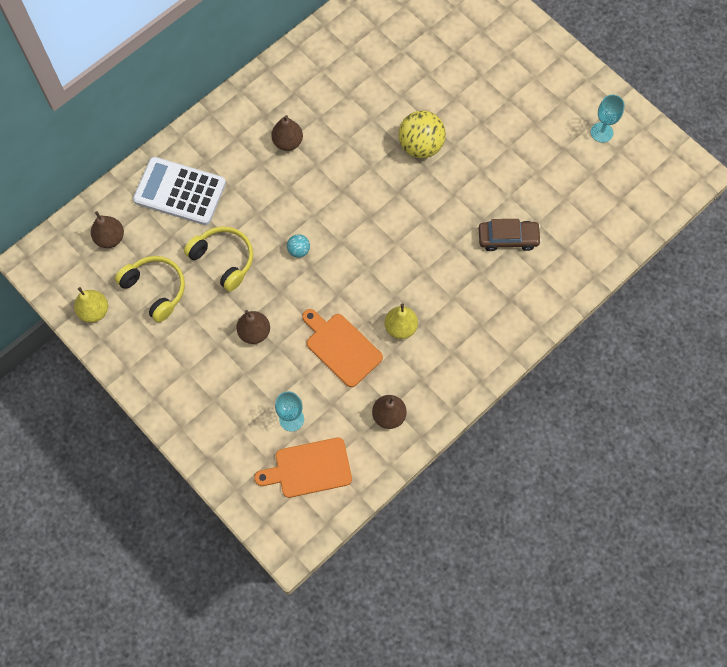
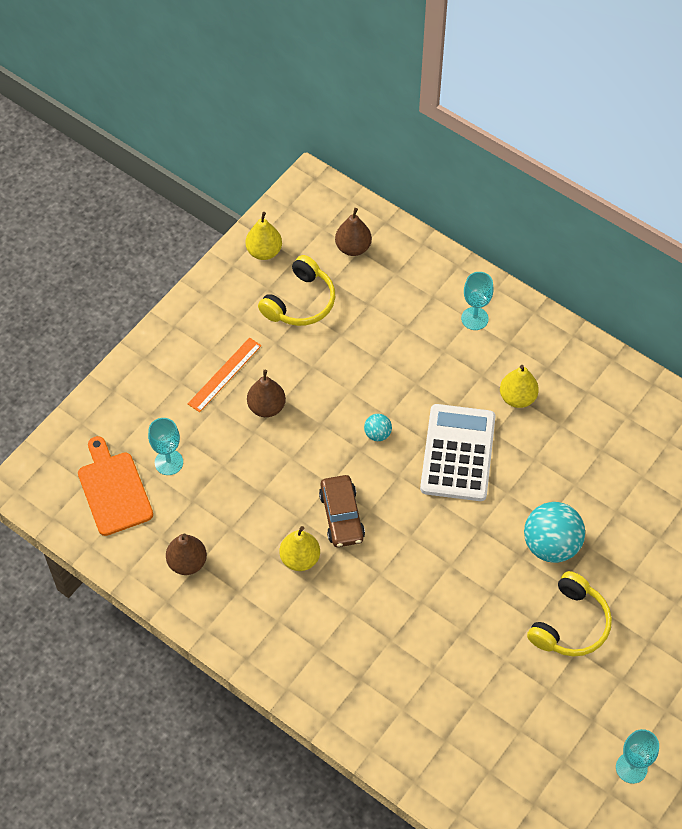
camera: 80 degrees right, 10 degrees down
(180, 192) = (425, 301): white calculator -> white calculator (457, 453)
(206, 158) = (474, 318): none -> turquoise goblet
(214, 362) = (224, 374): none -> orange ruler
(224, 259) = (350, 360): yellow headphones -> yellow headphones (570, 624)
(288, 142) = (517, 397): brown pear -> yellow pear
(341, 347) = (263, 499): orange cutting board -> none
(420, 146) = (551, 545): yellow ball -> turquoise ball
(508, 238) = (444, 666): brown car -> brown car (341, 516)

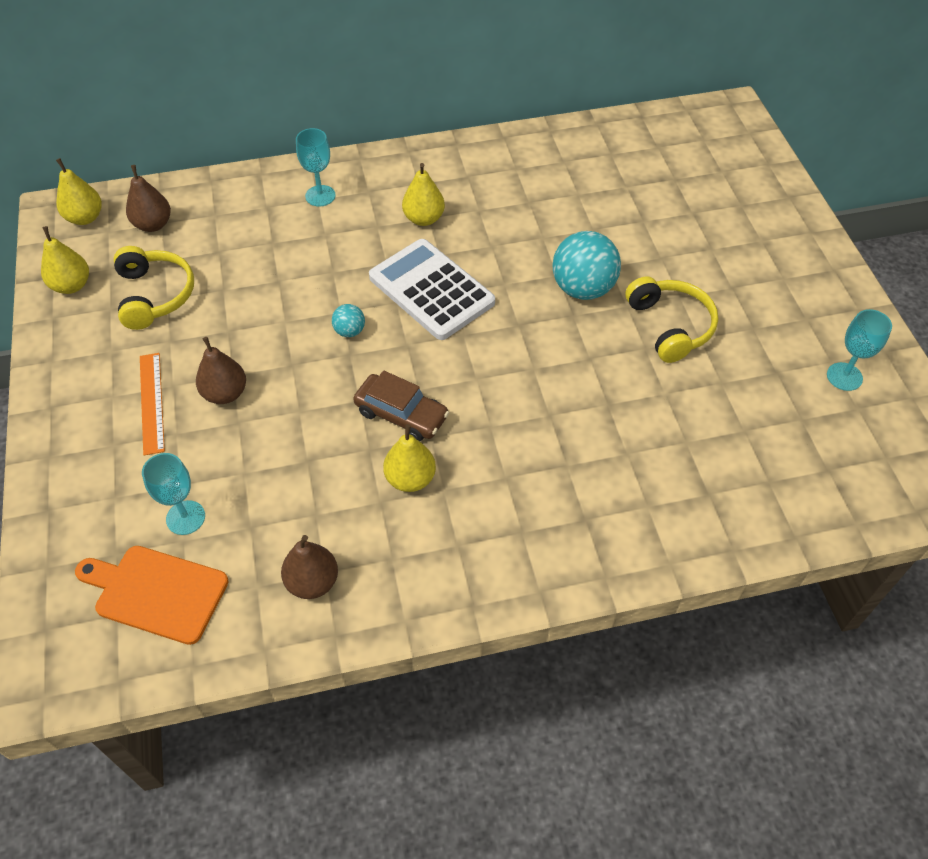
camera: 50 degrees left, 5 degrees down
(321, 206) = (85, 218): none -> yellow pear

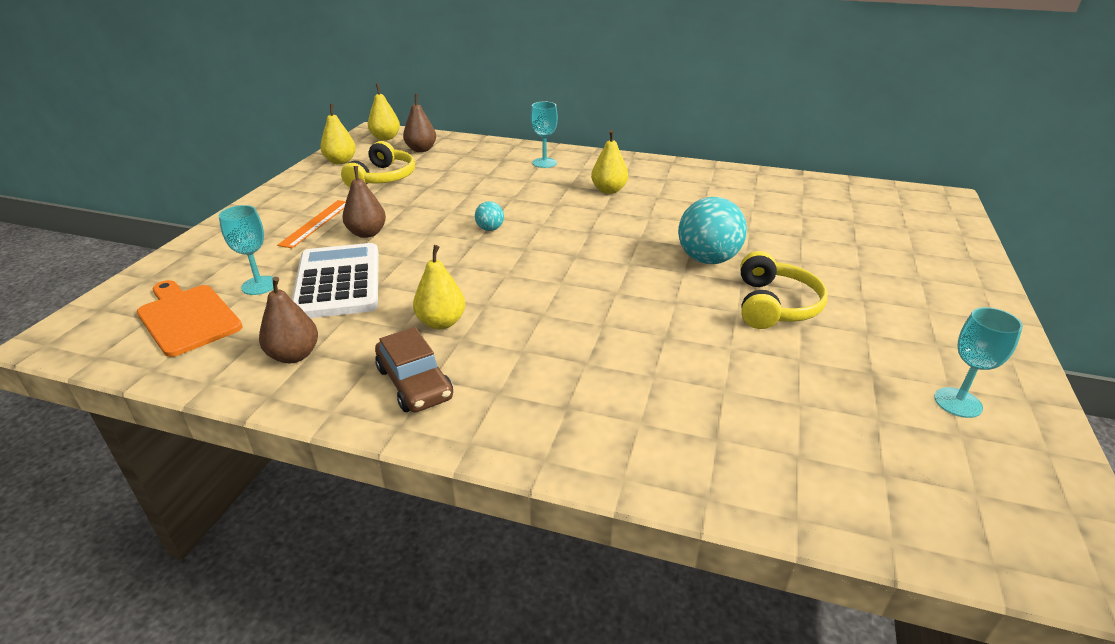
camera: 30 degrees right, 20 degrees down
(401, 414) = (477, 283): brown car -> brown car (414, 383)
(431, 290) = (575, 226): white calculator -> white calculator (338, 282)

